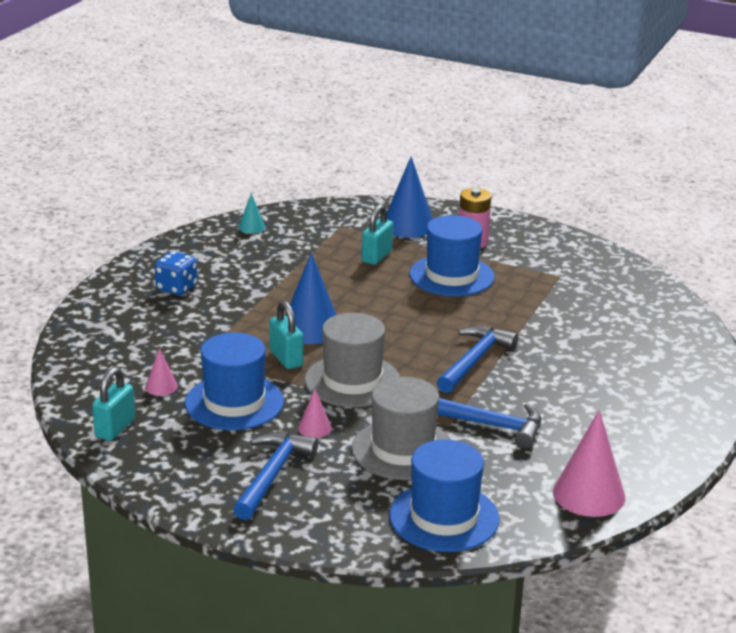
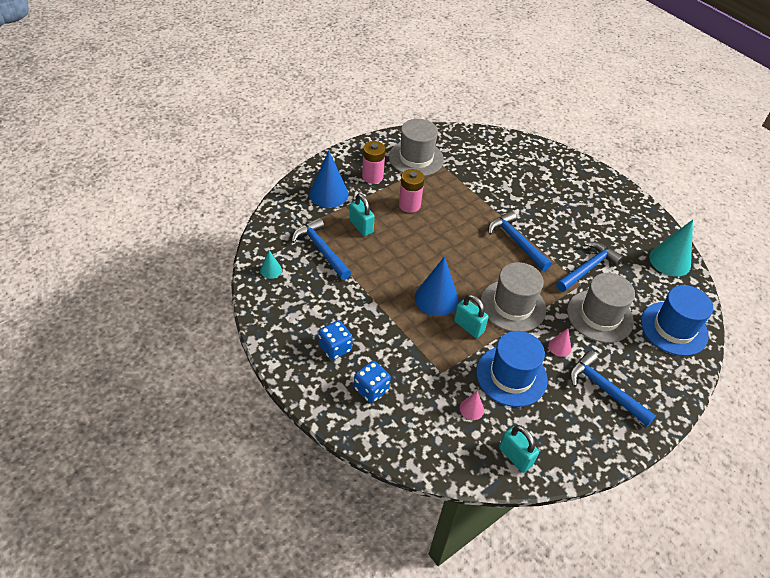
camera: 65 degrees left, 20 degrees up
(138, 321) = (371, 389): none -> blue dice
(286, 358) = (468, 326): turquoise padlock -> turquoise padlock turned 45 degrees clockwise
(312, 244) = (321, 250): none -> blue hammer
(451, 276) = (409, 205): blue hat -> pink battery
(546, 259) = (416, 158): none -> grey hat
(589, 494) = (670, 261): pink cone -> turquoise cone

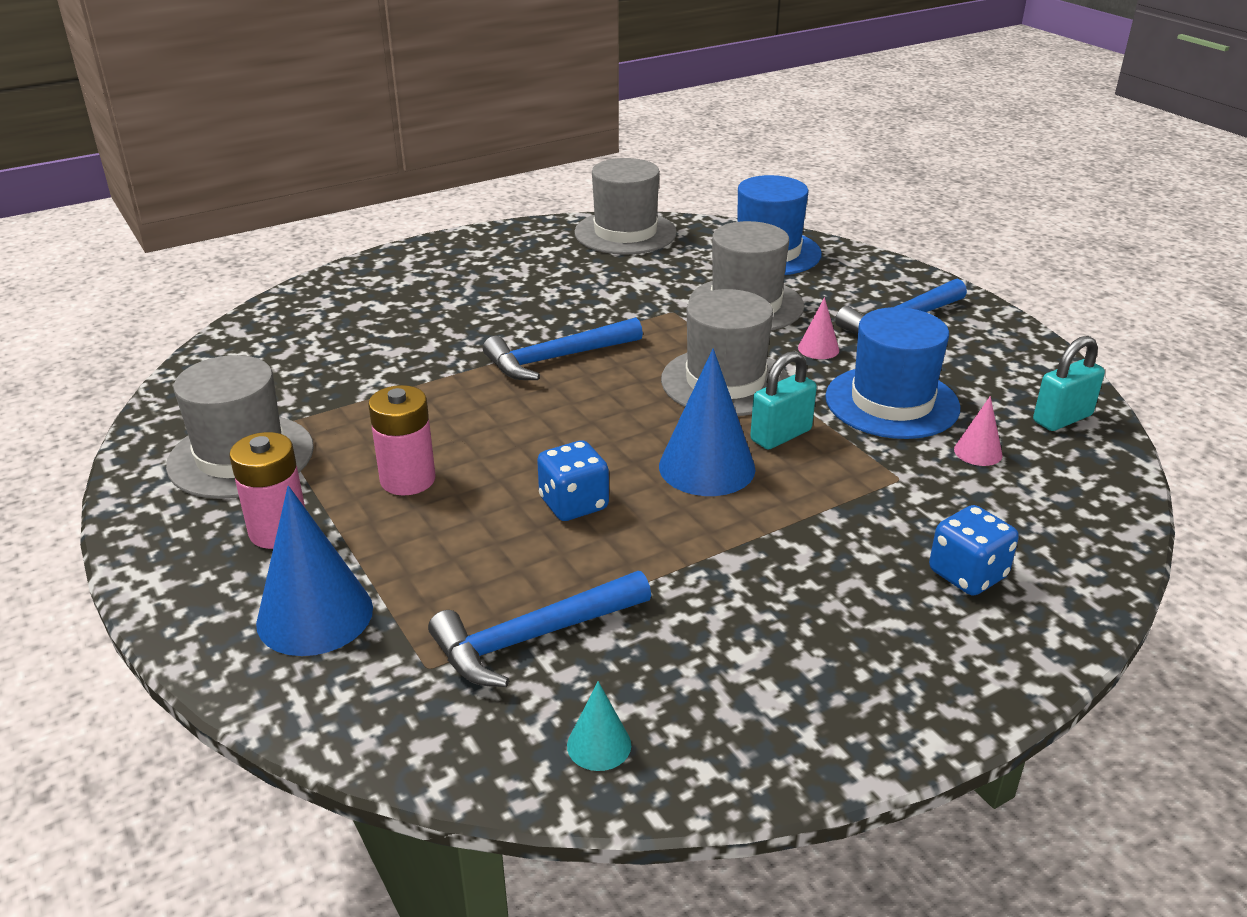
camera: 80 degrees left, 15 degrees down
(335, 348) = (863, 625): blue dice -> blue dice (573, 504)
(361, 226) = (462, 561): turquoise padlock -> none
(587, 268) = (635, 300): blue hammer -> none
(670, 261) = (625, 233): turquoise cone -> grey hat

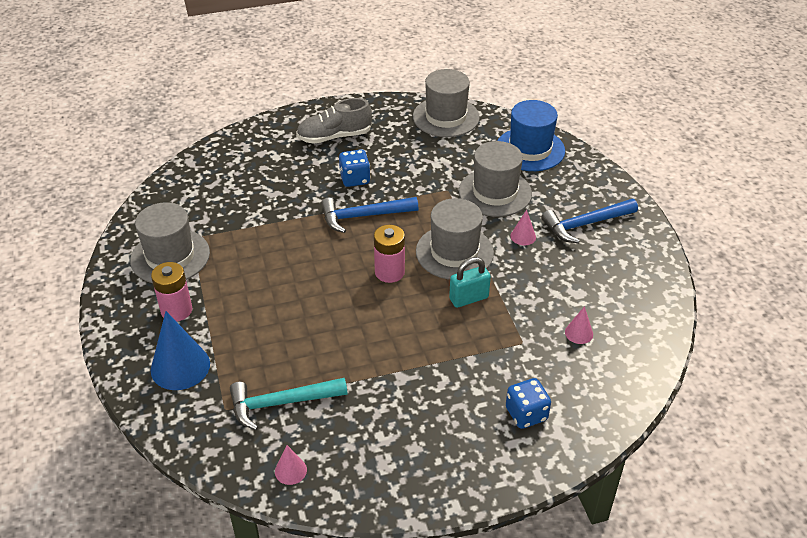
camera: 15 degrees right, 10 degrees up
(408, 480) = (251, 289): pink battery -> pink battery (389, 272)
(465, 273) = (334, 136): none -> grey shoe
(533, 637) = (281, 403): blue hammer -> turquoise hammer
(573, 504) = (333, 324): blue dice -> blue dice (355, 179)
(599, 745) = (290, 470): turquoise cone -> pink cone
(707, 467) = (416, 313): blue cone -> none
(892, 402) = (547, 286): blue hat -> none
(1062, 418) = (645, 318): turquoise padlock -> none

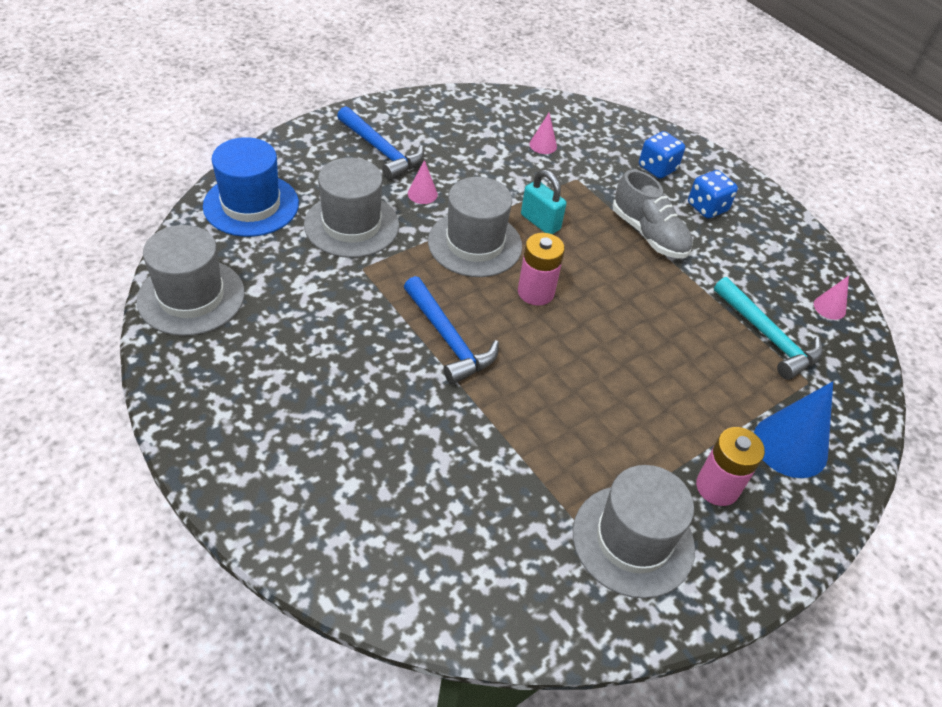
camera: 115 degrees left, 5 degrees up
(334, 136) = (275, 420): grey shoe -> grey shoe (649, 234)
(355, 179) = (373, 367): blue dice -> blue dice (707, 207)

